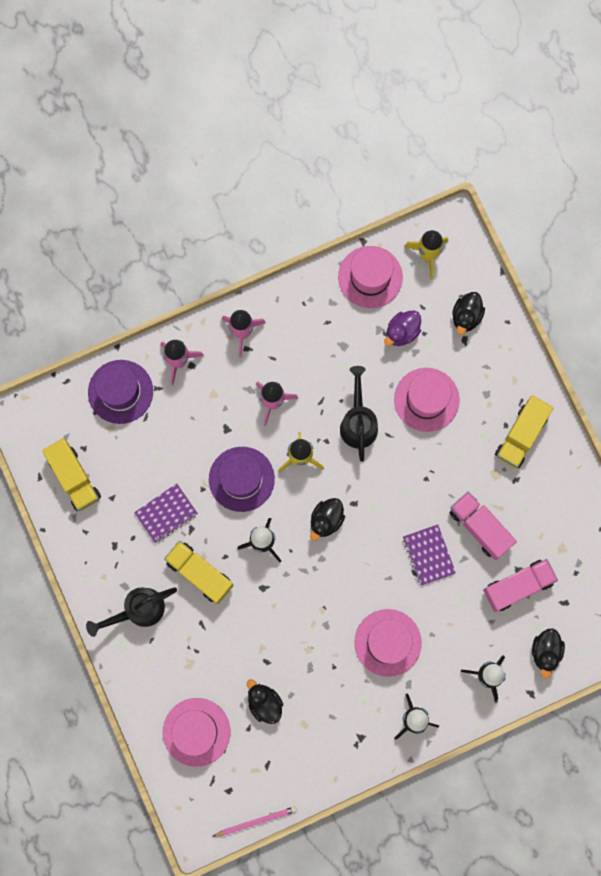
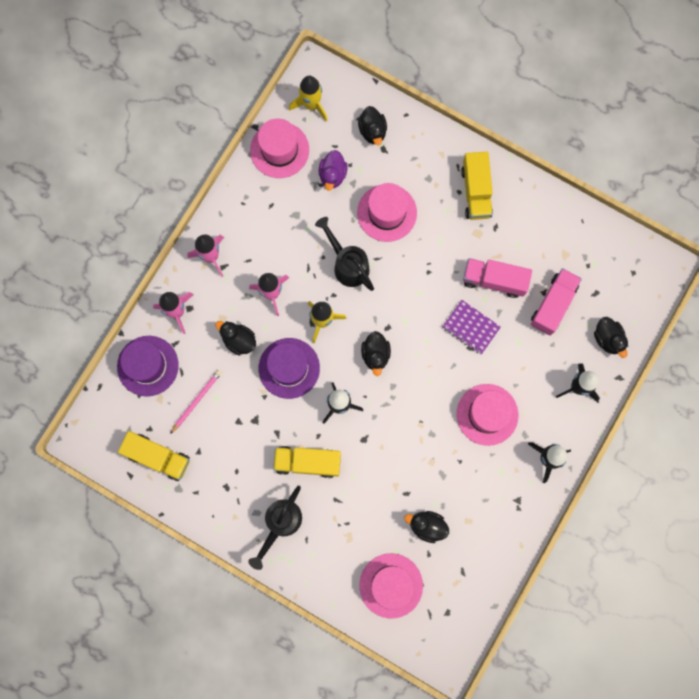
camera: 35 degrees left, 0 degrees up
(166, 513) = (249, 434): purple notebook -> none
(215, 424) = (239, 340): none -> black duck
(256, 821) = (484, 621): pink pencil -> pink pencil (196, 400)

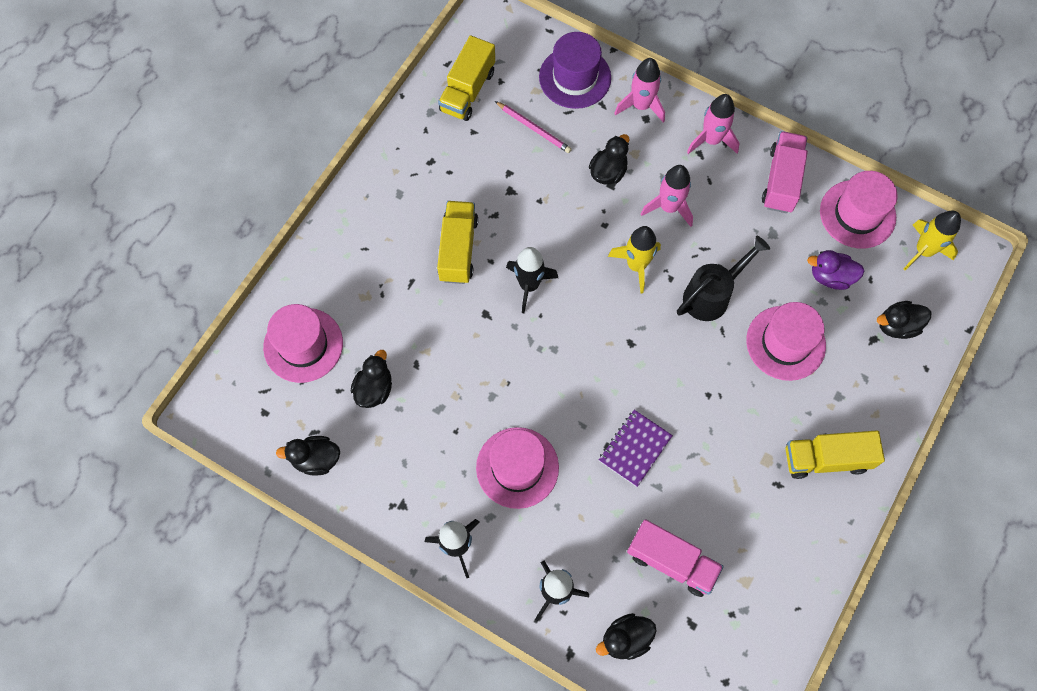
camera: 90 degrees right, 10 degrees down
(280, 524) = (385, 219): black watering can -> none
(289, 368) = (575, 227): purple hat -> none
(375, 354) = (594, 328): black duck -> black duck (316, 459)
(494, 280) = (702, 481): pink truck -> pink truck (781, 180)

